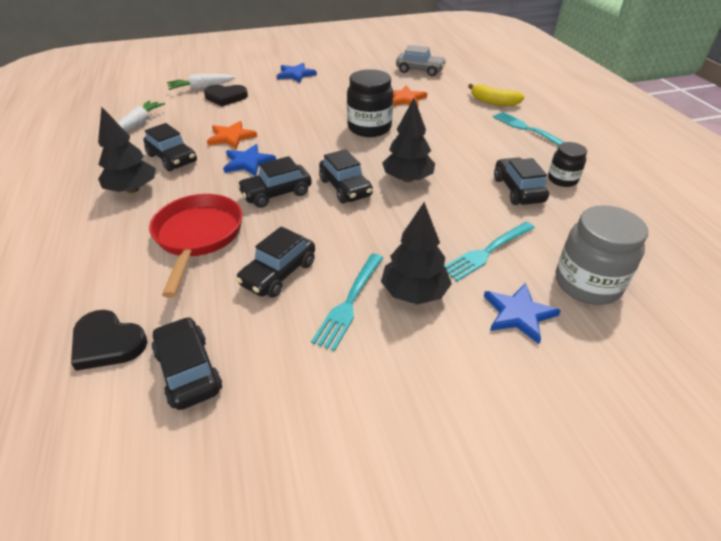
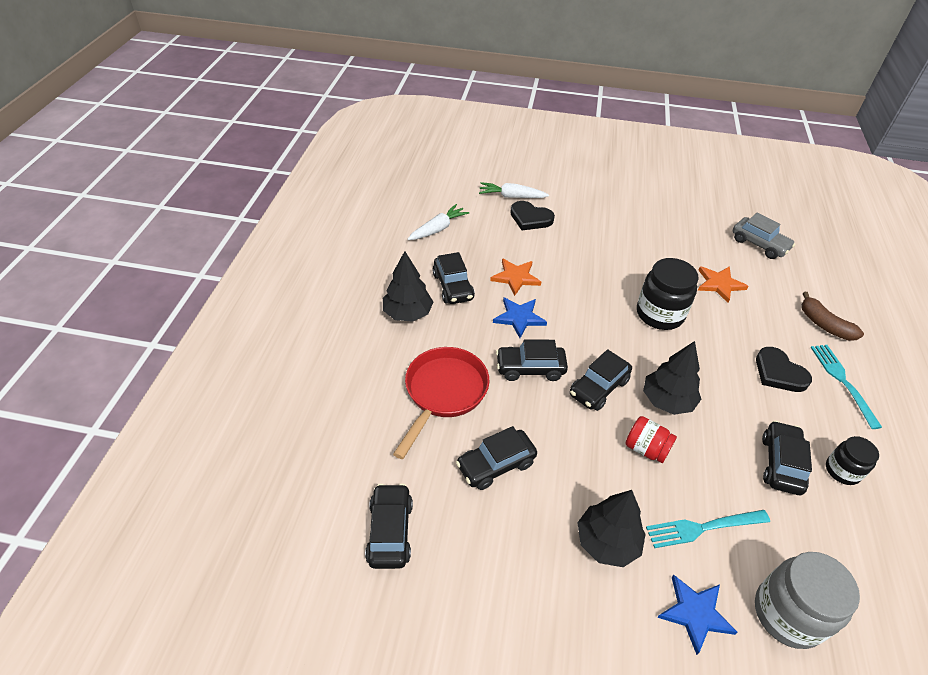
camera: 25 degrees right, 5 degrees up
(107, 343) = (340, 475): black heart -> black heart (779, 373)
(296, 74) = (614, 207): blue star -> none
(345, 188) = (598, 387): black car -> black car turned 45 degrees clockwise
(349, 302) = (544, 525): turquoise fork -> none
(409, 215) = (646, 449): none -> red jar
(493, 102) = (824, 325): yellow banana -> brown banana

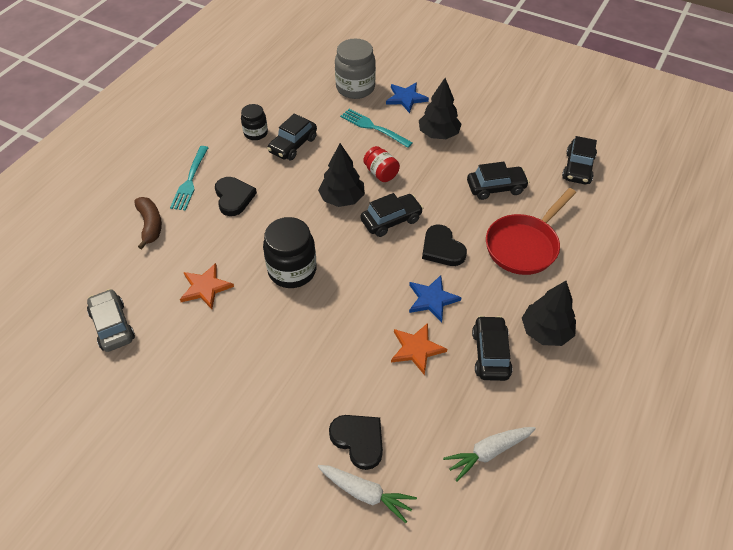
camera: 160 degrees left, 5 degrees up
(530, 368) = (442, 248): black car -> black heart
(703, 528) = (373, 127): turquoise fork -> turquoise fork turned 150 degrees counterclockwise

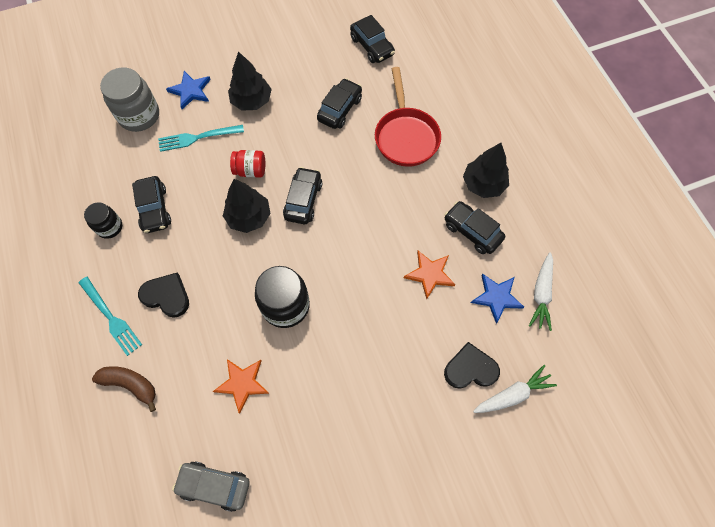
camera: 50 degrees left, 15 degrees up
(432, 299) = (398, 231): blue star -> blue star (496, 297)
(442, 248) = (361, 188): black heart -> none

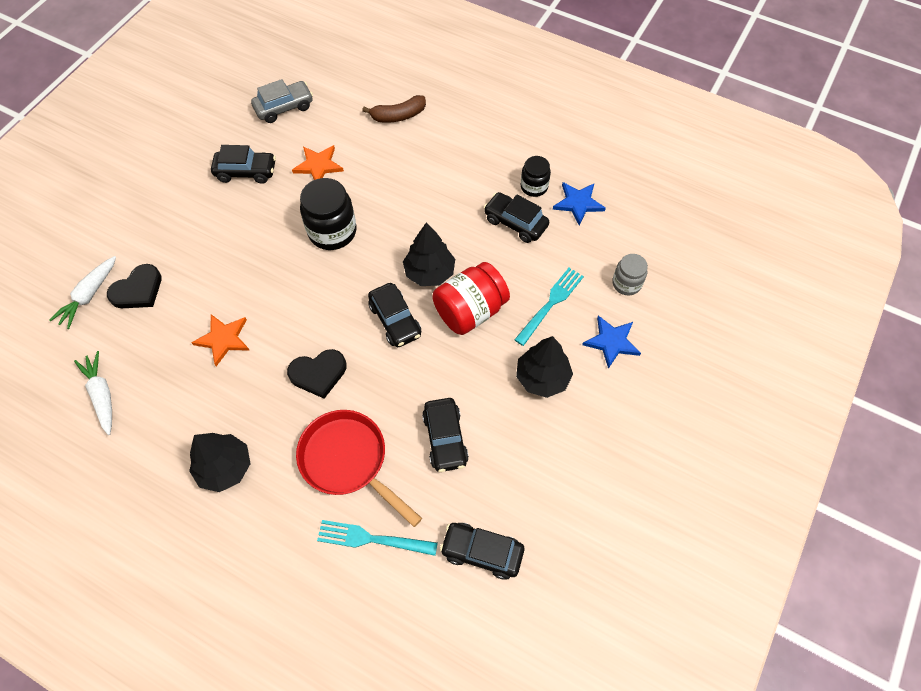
camera: 140 degrees right, 5 degrees down
(111, 317) = (458, 138): turquoise fork -> turquoise fork (372, 539)
(139, 115) = (626, 283): grey jar -> grey jar, size x0.59
(166, 296) = (433, 176): black heart -> black heart (318, 374)
(250, 170) = (470, 311): red jar -> red jar, size x1.71
(472, 231) = (206, 407): black car -> black car (246, 172)
(496, 297) = (146, 362): blue star -> blue star (578, 203)

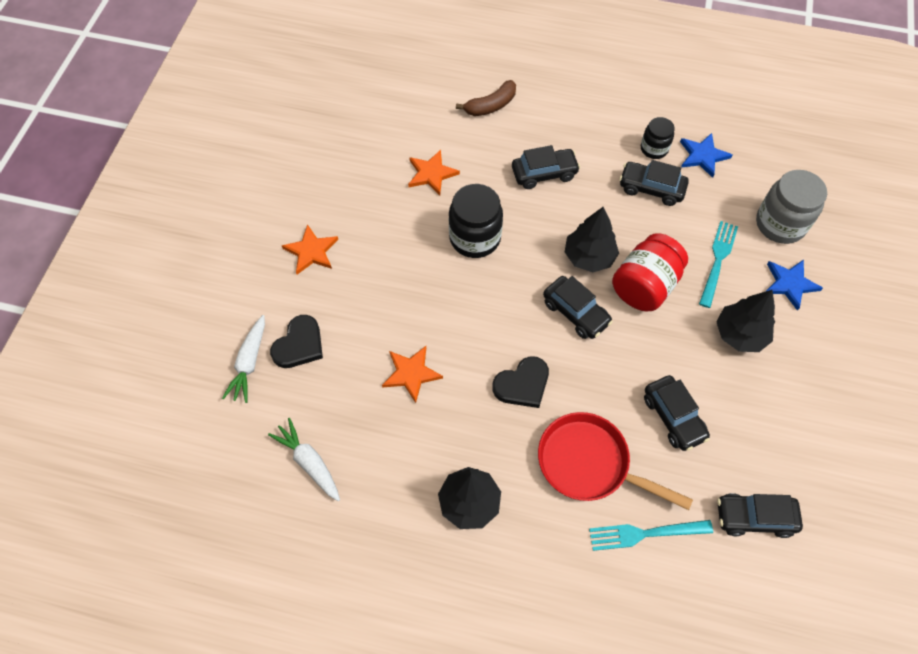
camera: 15 degrees left, 0 degrees up
(183, 211) = (311, 251): none -> orange star
(246, 172) = (359, 196): black car -> black car (544, 173)
(284, 107) = (370, 121): grey car -> none
(626, 283) = (780, 224): grey jar -> grey jar, size x1.71

